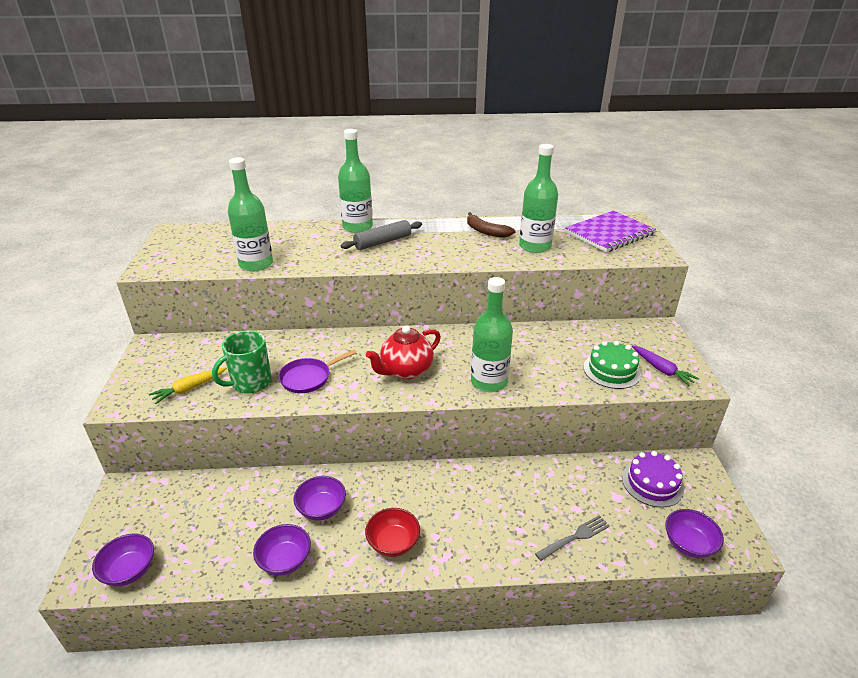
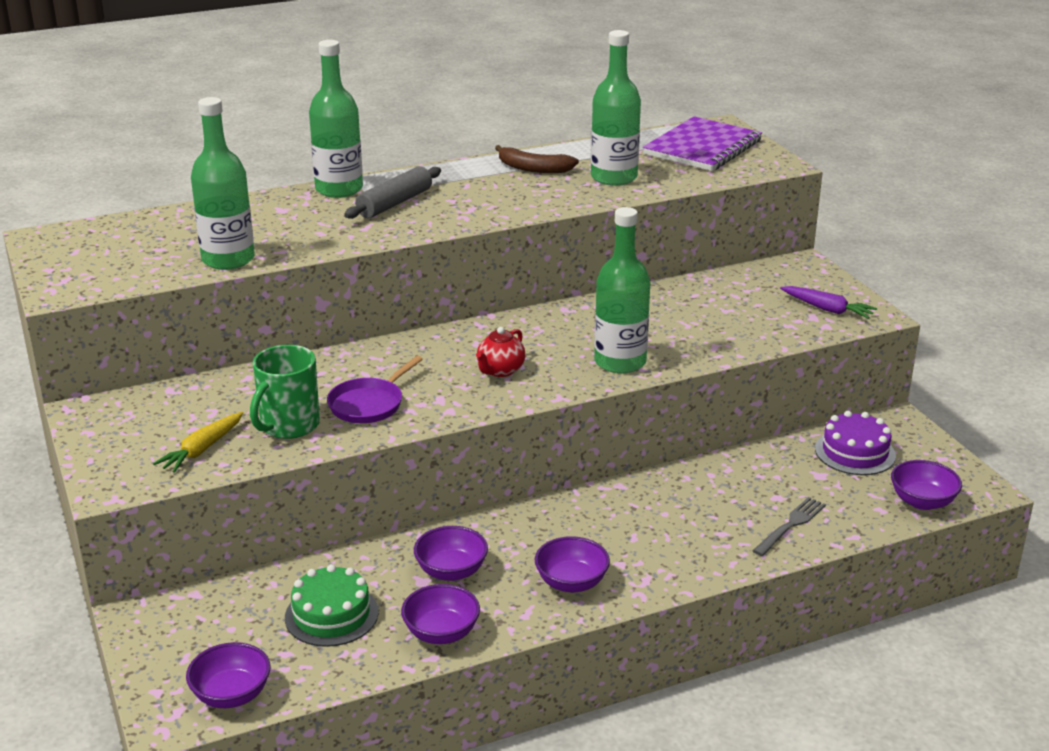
camera: 20 degrees left, 5 degrees down
(393, 543) = (571, 582): red bowl -> purple bowl
(405, 370) = (500, 370): red teapot -> red teapot, size x0.63
(612, 370) = (767, 321): green cake -> green cake (331, 615)

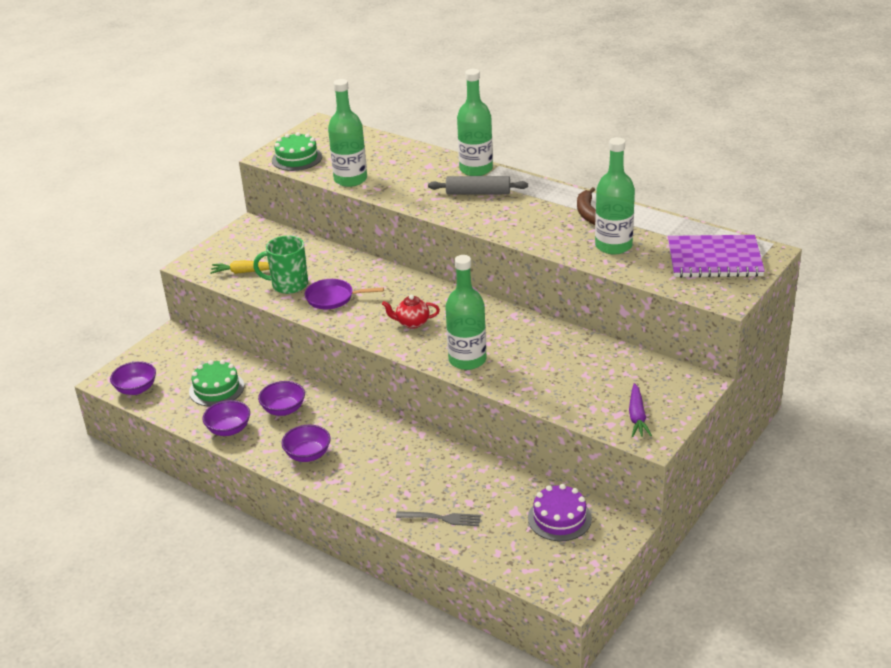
camera: 60 degrees right, 5 degrees up
(104, 276) = (297, 158): none -> green cake
(922, 502) = (526, 569): purple bowl -> none

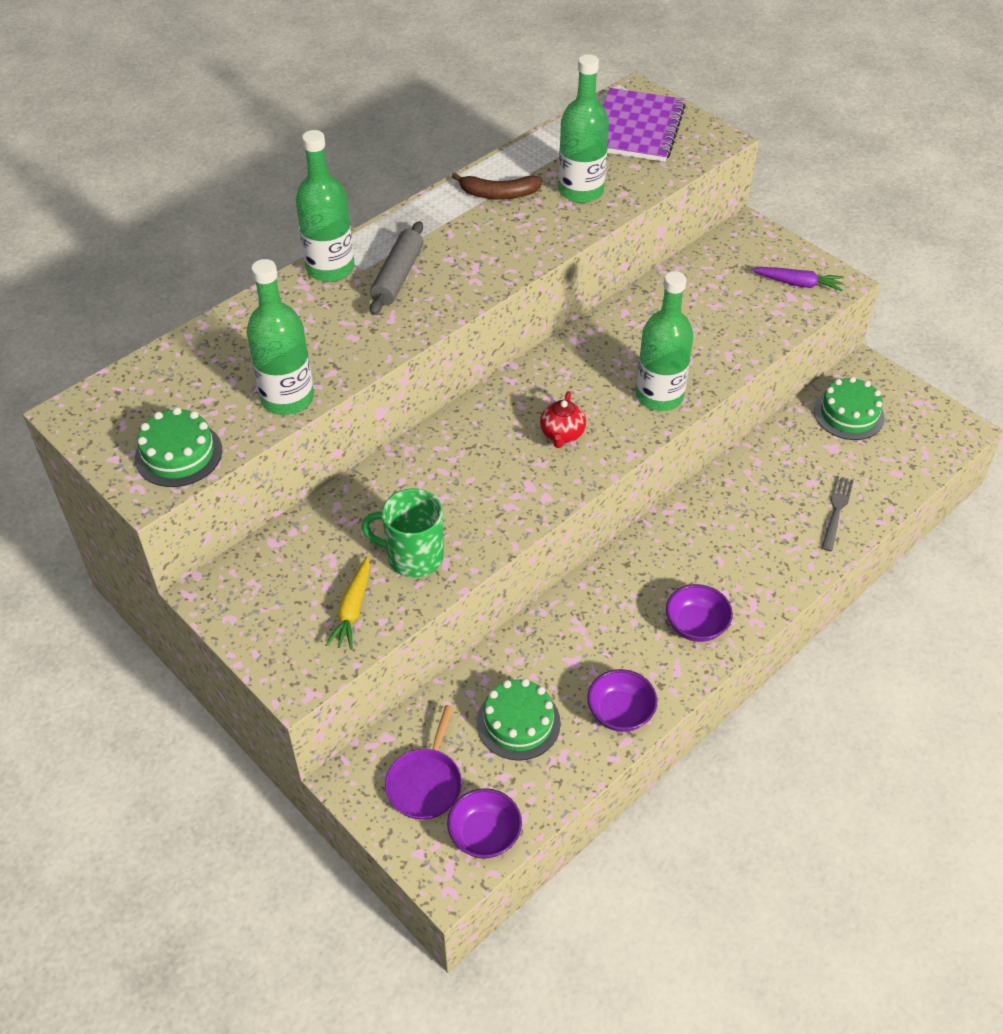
camera: 80 degrees left, 15 degrees up
(283, 409) = (592, 643): purple bowl -> none
(289, 284) = (413, 556): green mug -> green mug turned 90 degrees clockwise
(333, 298) = (470, 509): purple pan -> purple pan (425, 783)
(559, 518) = (849, 414): purple cake -> green cake

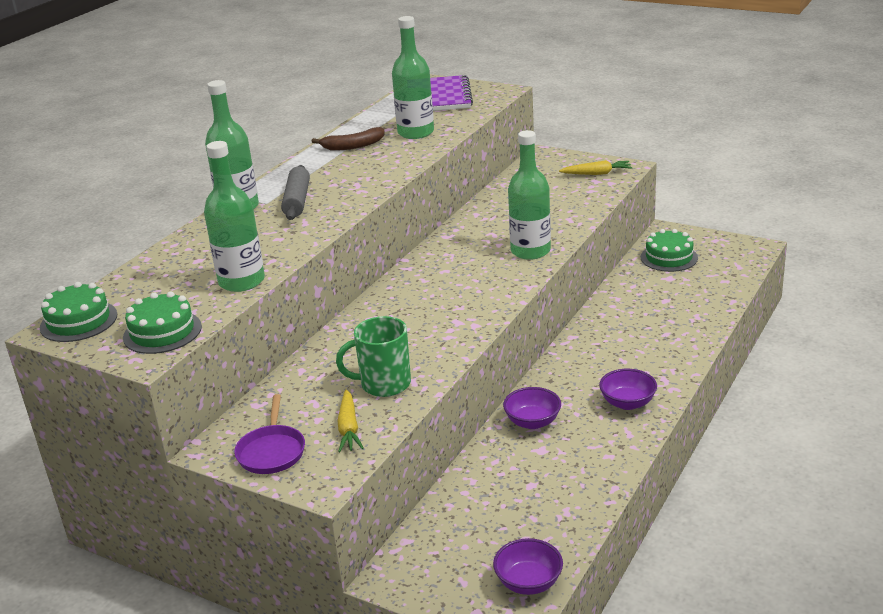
camera: 15 degrees left, 20 degrees down
(425, 783) = (457, 562): purple pan -> purple pan (271, 451)
(518, 722) = (516, 500): green cake -> green cake (78, 321)
(562, 434) = (467, 288): red teapot -> none
(620, 713) = (598, 471): purple bowl -> purple bowl (532, 422)
(798, 283) = (597, 173): purple carrot -> yellow carrot
(836, 510) = (694, 311): grey fork -> none

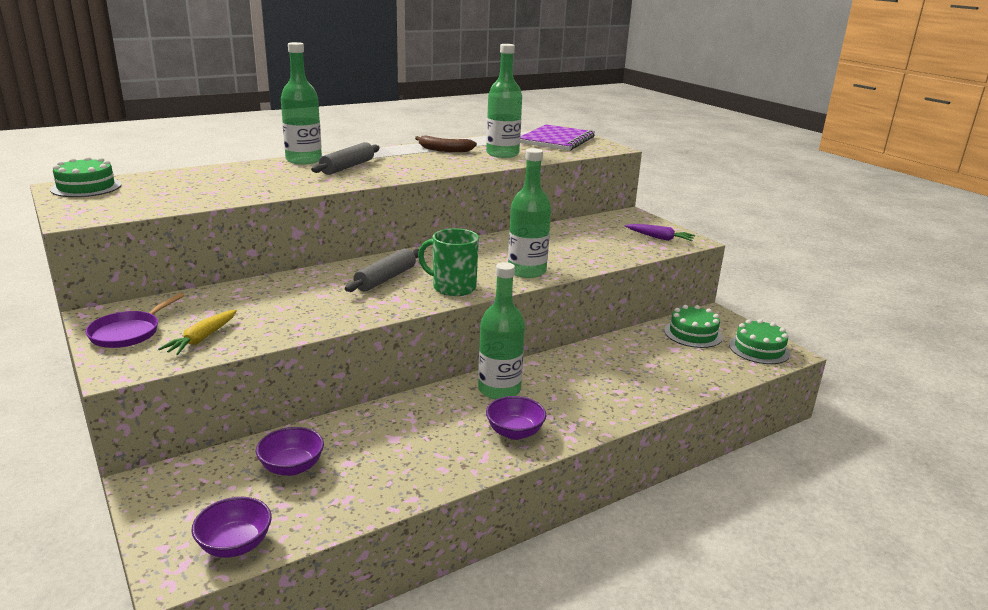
camera: 25 degrees right, 5 degrees down
(162, 332) = (115, 208): green cake -> green cake (759, 349)
(241, 281) = (220, 197): green bottle -> green bottle (499, 390)
(384, 384) = (275, 319): green mug -> green mug (453, 287)
(420, 306) = (385, 279): none -> grey rolling pin
(532, 422) = (416, 413): purple bowl -> purple bowl (292, 467)
(597, 173) = (660, 238): yellow carrot -> purple carrot

